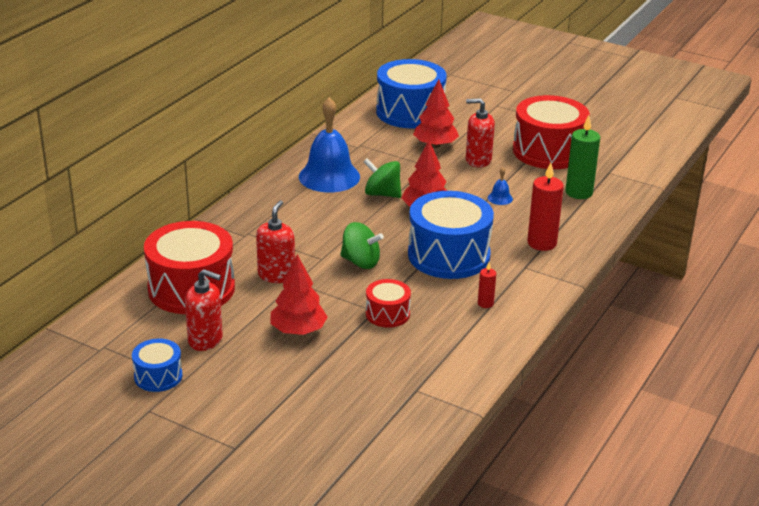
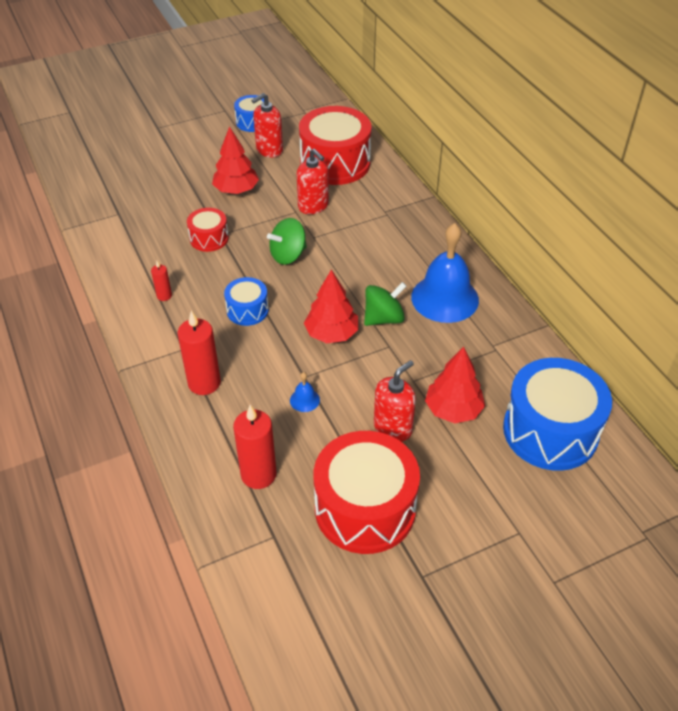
camera: 125 degrees right, 15 degrees up
(449, 255) = (247, 310): blue drum -> blue drum, size x0.50
(579, 192) = (258, 474): green candle -> red candle

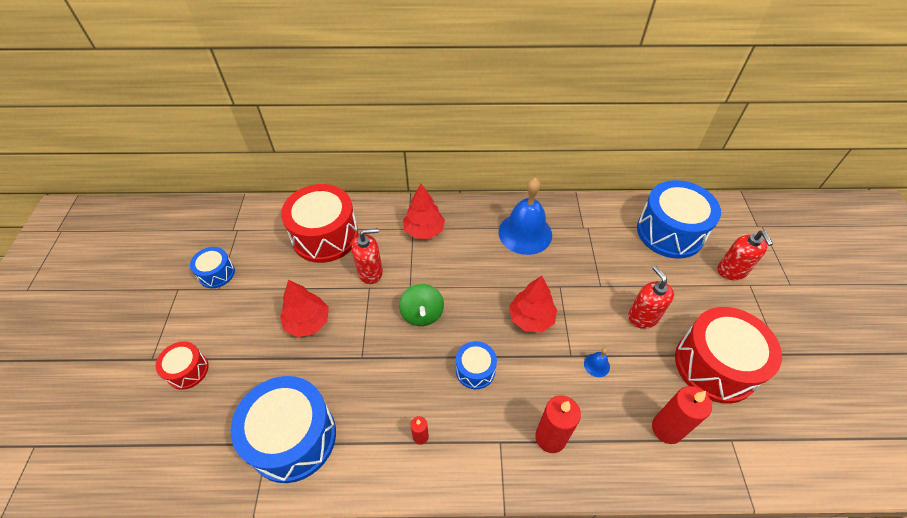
camera: 65 degrees left, 5 degrees up
(129, 224) = (293, 437): none -> blue drum
(209, 238) = (362, 369): red drum -> red drum (187, 370)
(269, 150) = (269, 276): red soap dispenser -> red soap dispenser (731, 271)
(383, 318) = (529, 278): green spinning top -> none
(453, 410) = (636, 274): red tree -> red tree (424, 230)

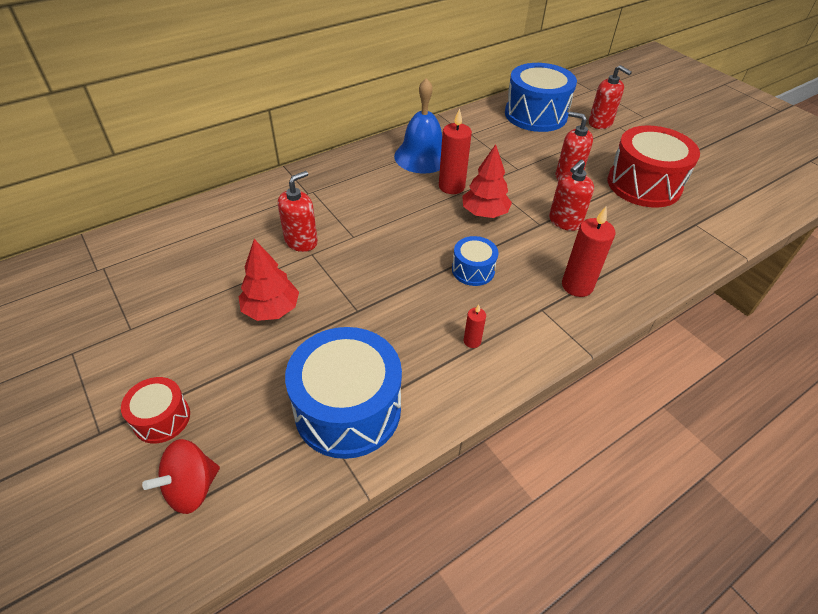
camera: 35 degrees left, 5 degrees down
(167, 433) = (191, 488): none -> red spinning top
(216, 273) = (114, 316): blue drum -> none
(325, 236) = (221, 232): red drum -> none
(422, 314) = (385, 251): green spinning top -> none
(424, 230) = (325, 189): red tree -> none
(596, 365) = (564, 221): blue bell -> red soap dispenser
(667, 429) = (650, 238): red candle -> red candle (451, 186)

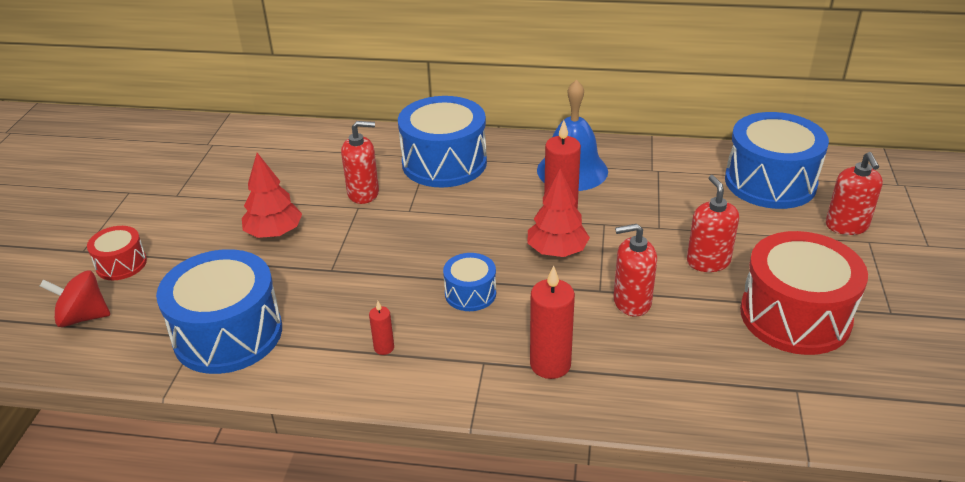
camera: 45 degrees right, 10 degrees down
(331, 190) = (444, 163): none -> blue drum

